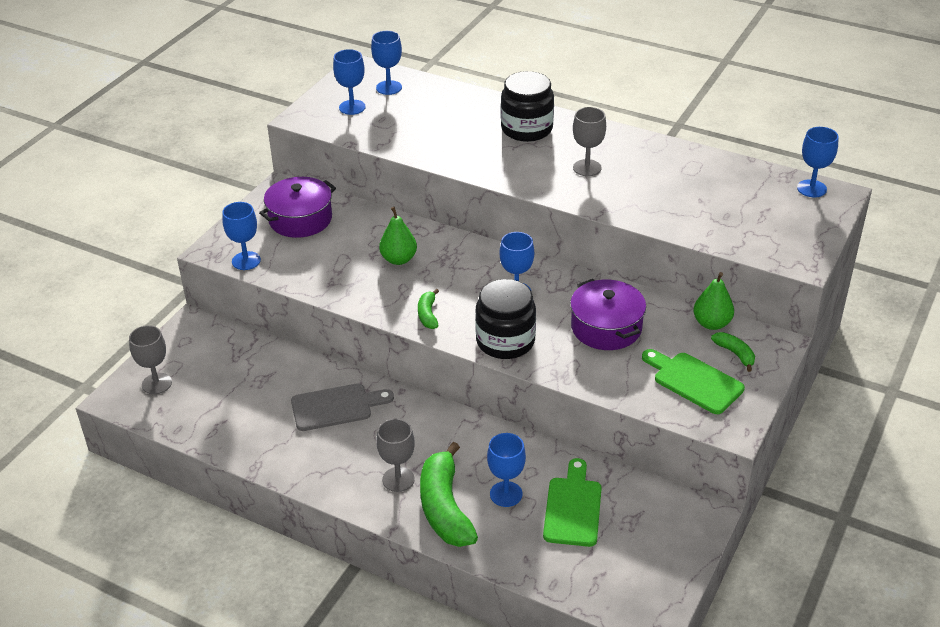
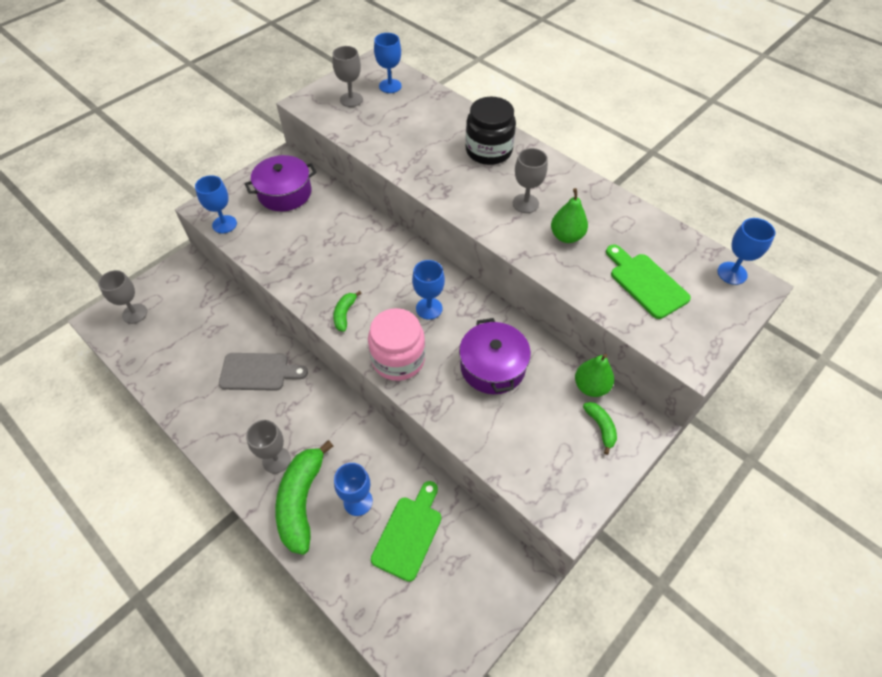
camera: 15 degrees right, 15 degrees up
(352, 107) = (351, 99): blue goblet -> grey goblet
(398, 259) = (345, 251): green pear -> green pear (566, 236)
(505, 341) = (398, 359): black jar -> pink jar
(694, 381) = (550, 449): green cutting board -> green cutting board (646, 283)

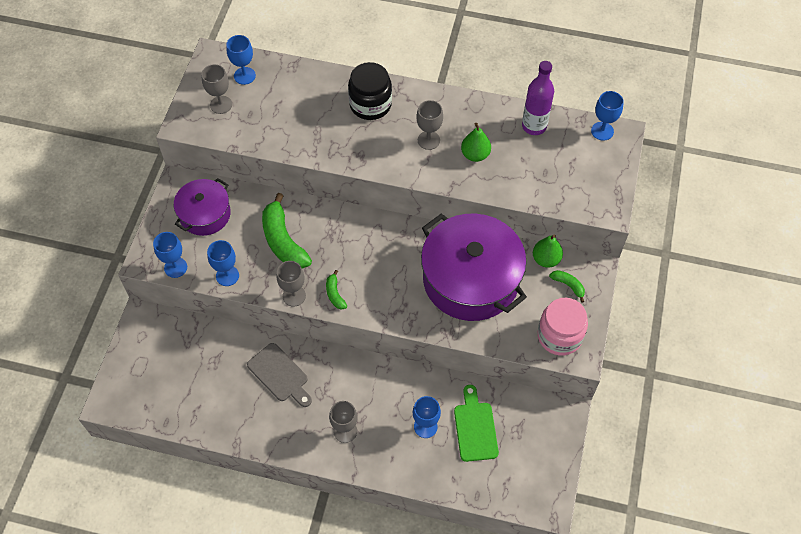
camera: 30 degrees left, 5 degrees up
(134, 313) = (134, 382): grey goblet -> grey goblet (294, 296)
(258, 372) = (280, 375): grey cutting board -> grey cutting board turned 75 degrees clockwise
(301, 501) = (385, 448): green banana -> green banana (283, 241)
(398, 359) = (400, 308): pink jar -> pink jar (559, 336)
(429, 308) = (395, 257): blue goblet -> blue goblet (227, 276)
(492, 366) = (470, 279): purple pot -> purple pot, size x1.81
(646, 283) = (550, 166): green cutting board -> none
(651, 236) = (534, 126): none -> purple bottle

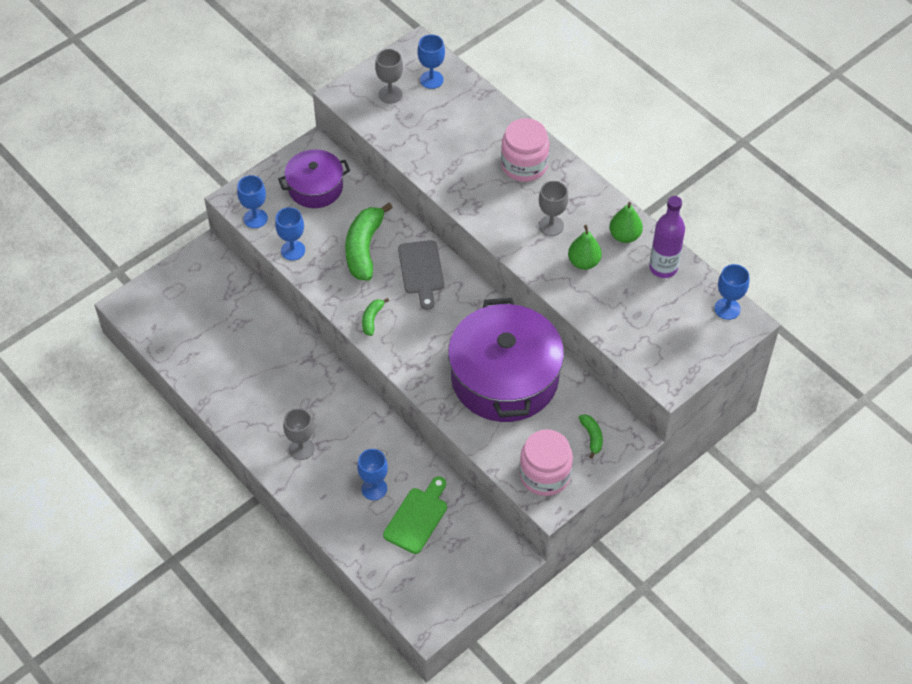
camera: 35 degrees right, 5 degrees down
(280, 375) = (284, 368): grey cutting board -> grey cutting board (421, 271)
(294, 296) = (335, 300): grey goblet -> none
(370, 104) = (524, 165): black jar -> pink jar
(546, 259) = (590, 402): green pear -> green pear (624, 236)

